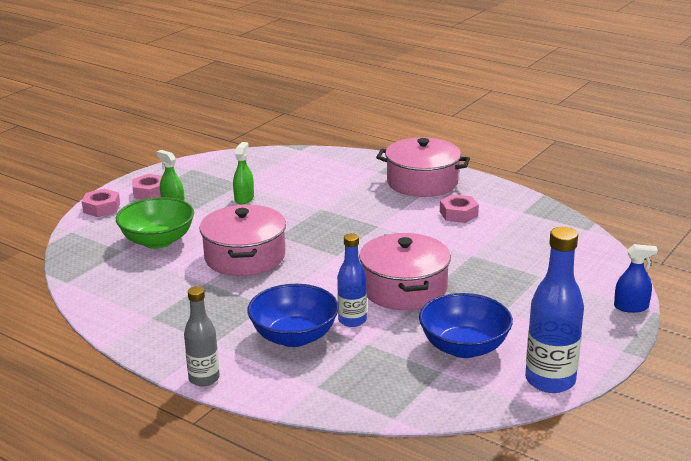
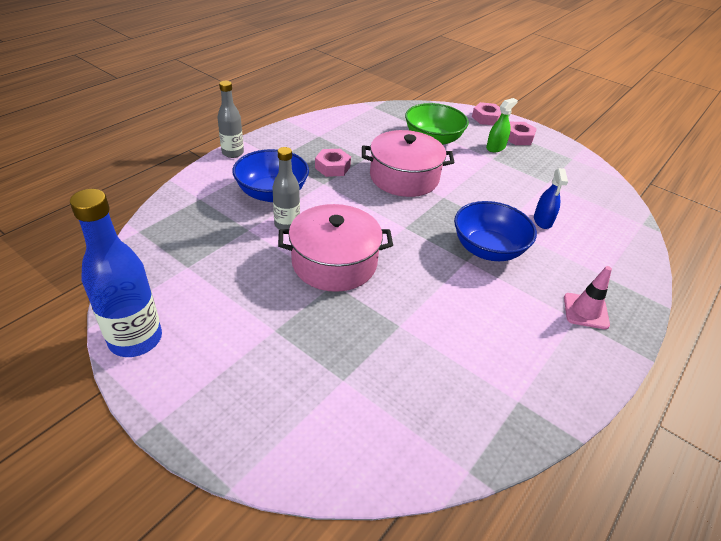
camera: 90 degrees right, 15 degrees up
(244, 198) = (515, 182): green spray bottle -> none
(352, 320) = (287, 225): blue bottle -> grey bottle
(422, 182) = (585, 311): pink pot -> pink traffic cone
(458, 214) = (503, 331): pink nut -> pink nut (332, 167)
(464, 347) = (218, 287): blue bowl -> blue bowl (488, 249)
(631, 307) = (248, 462): blue spray bottle -> blue spray bottle (542, 221)

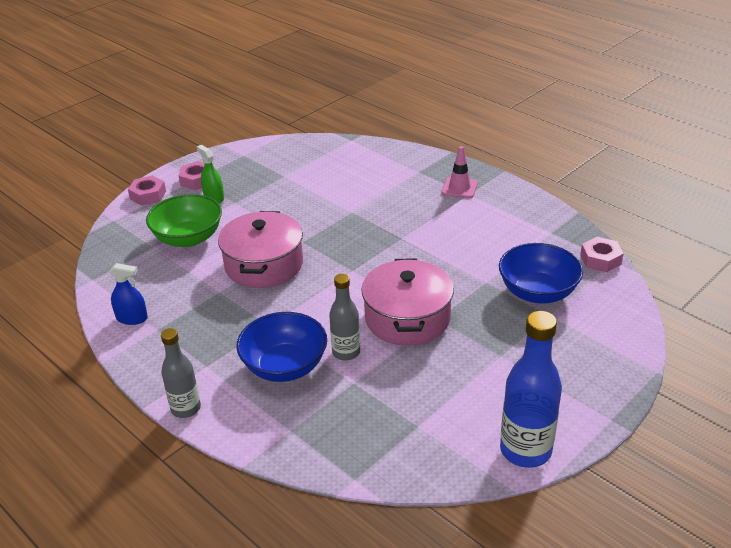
camera: 80 degrees left, 5 degrees down
(332, 167) = (235, 317): pink nut -> pink nut (600, 259)
(488, 249) = (386, 224): blue bowl -> blue bowl (537, 292)
(542, 221) = (345, 189): blue spray bottle -> blue spray bottle (132, 318)

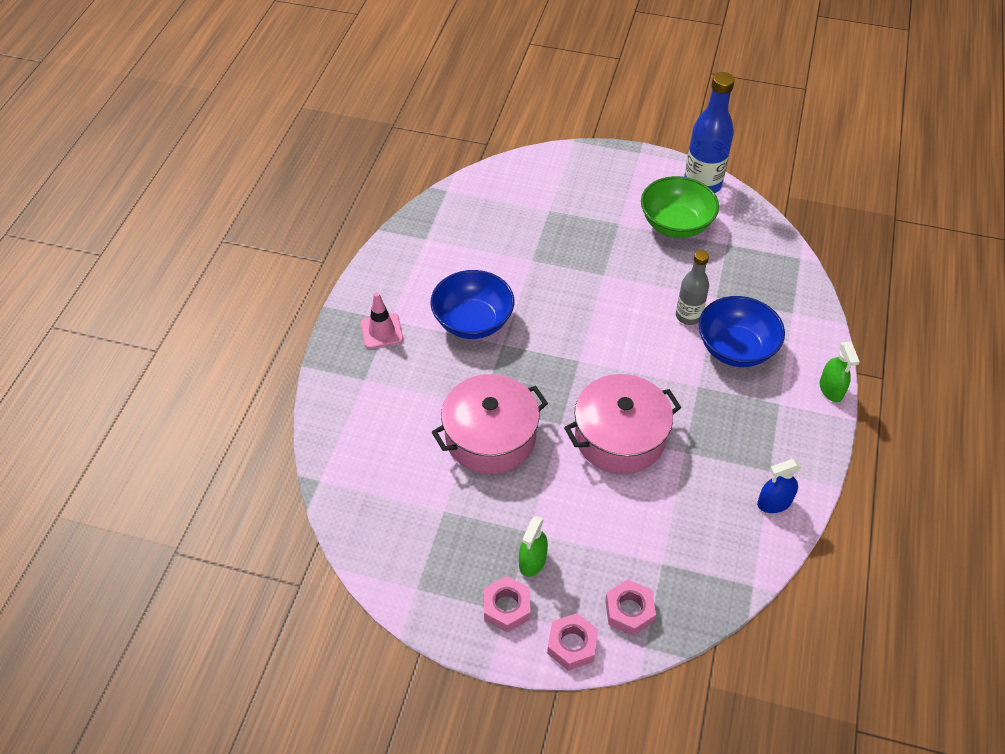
camera: 120 degrees left, 15 degrees up
(132, 318) = (774, 503): blue spray bottle -> blue spray bottle turned 90 degrees counterclockwise
(186, 408) = (831, 389): grey bottle -> green spray bottle
(188, 238) = (624, 536): green bowl -> green bowl (675, 224)
(407, 318) = (617, 294): pink pot -> pink pot (490, 437)
(537, 292) = (524, 224): blue bowl -> blue bowl (473, 321)
(600, 259) = (450, 198): pink nut -> pink nut (629, 611)

